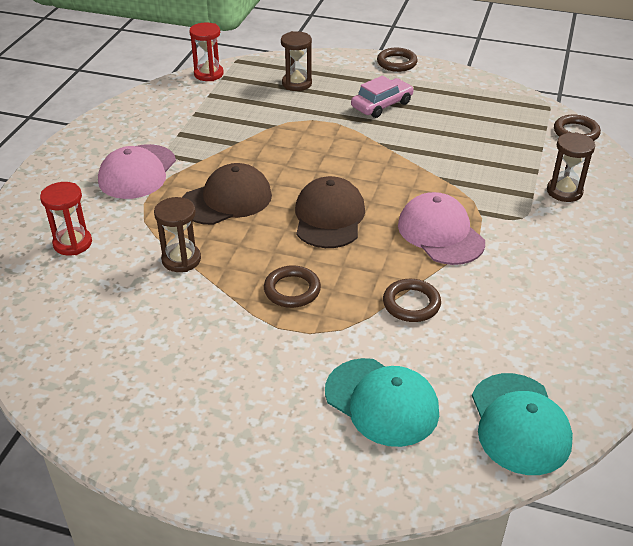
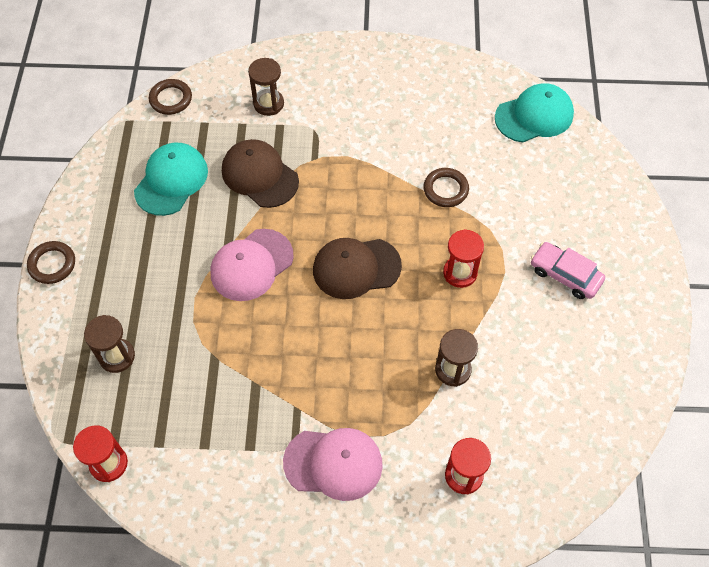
camera: 105 degrees left, 20 degrees up
(227, 200) = (355, 360): brown cap -> brown cap (259, 175)
(292, 290) = (460, 273): brown ring -> red hourglass
(382, 105) = (150, 262): pink car -> pink car (565, 275)
(382, 402) = (549, 191): turquoise cap -> turquoise cap (171, 180)
(440, 233) = (353, 182): pink cap -> pink cap (251, 265)

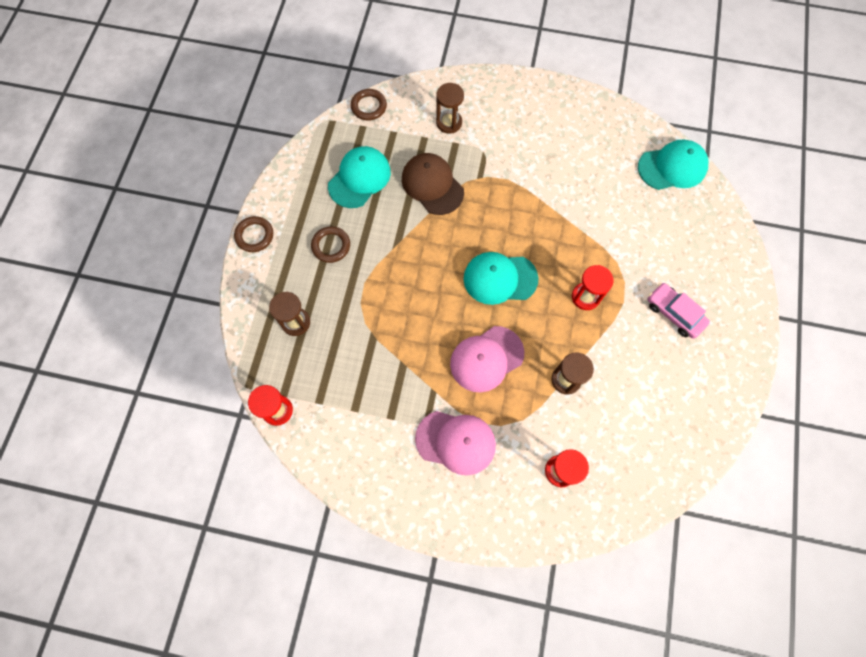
camera: 10 degrees right, 10 degrees up
(251, 265) = (414, 262): pink cap -> pink cap (486, 359)
(356, 268) = (500, 278): brown cap -> turquoise cap
(445, 189) = (585, 222): brown ring -> brown ring (331, 246)

